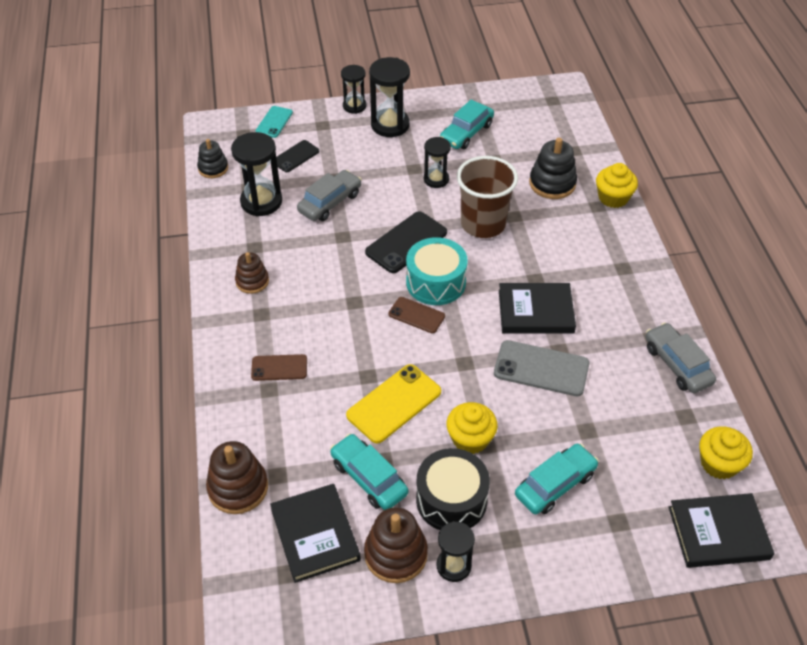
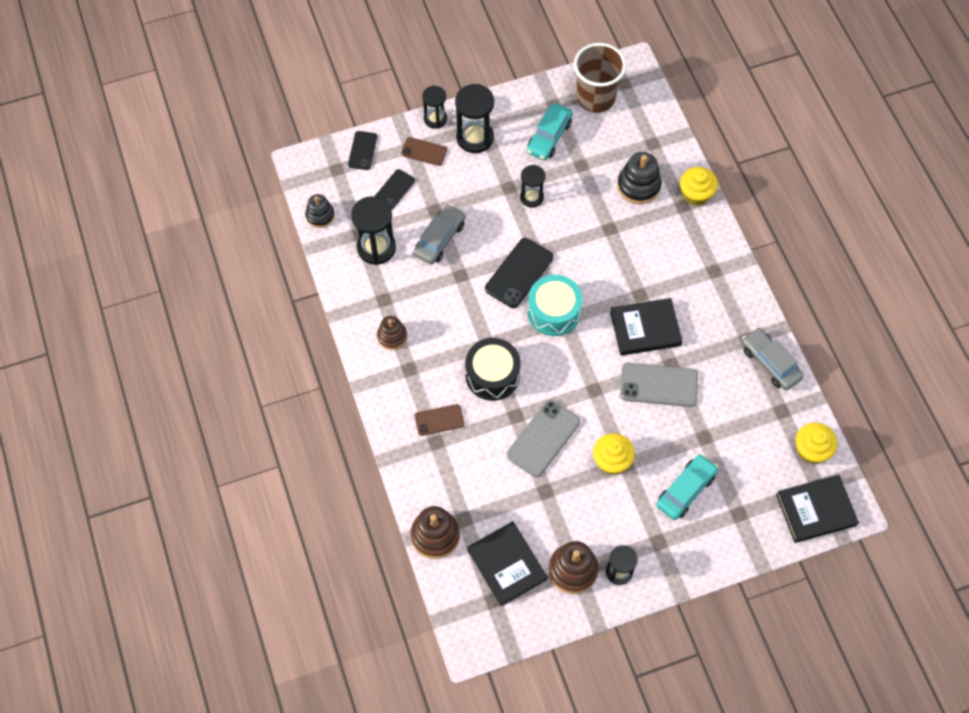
camera: 10 degrees left, 15 degrees up
(274, 122) = (363, 150): turquoise phone -> black phone
(369, 478) = (538, 509): turquoise car -> none
(394, 403) = (543, 438): yellow phone -> grey phone
(416, 315) = (544, 349): brown phone -> brown phone (424, 151)
(451, 500) = (607, 517): black drum -> black drum (492, 375)
(483, 224) = (583, 242): brown cup -> brown cup (595, 98)

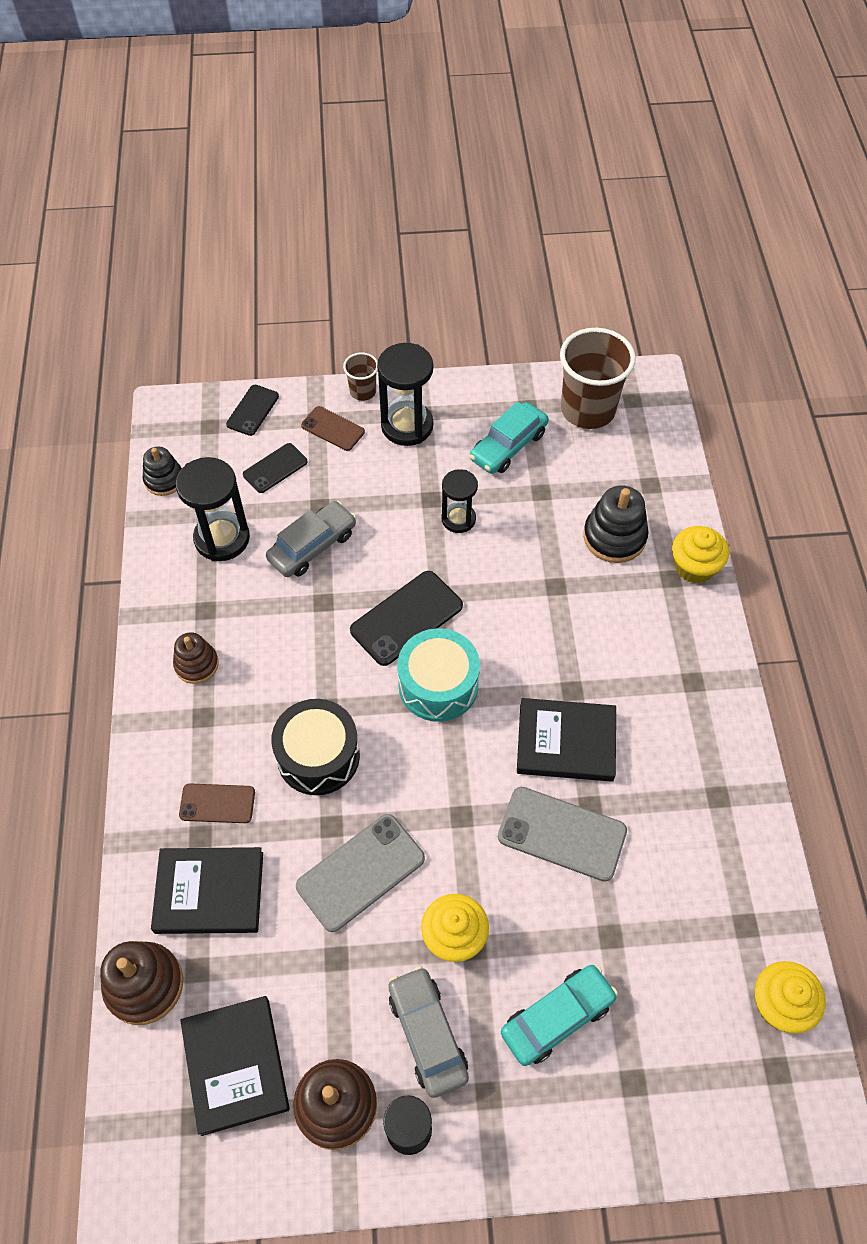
camera: 15 degrees right, 5 degrees down
(435, 119) = (363, 391): black hourglass -> brown cup
(770, 363) = (745, 842): grey car -> grey car (427, 1034)
(815, 510) = (764, 1112): black book -> black book (209, 892)

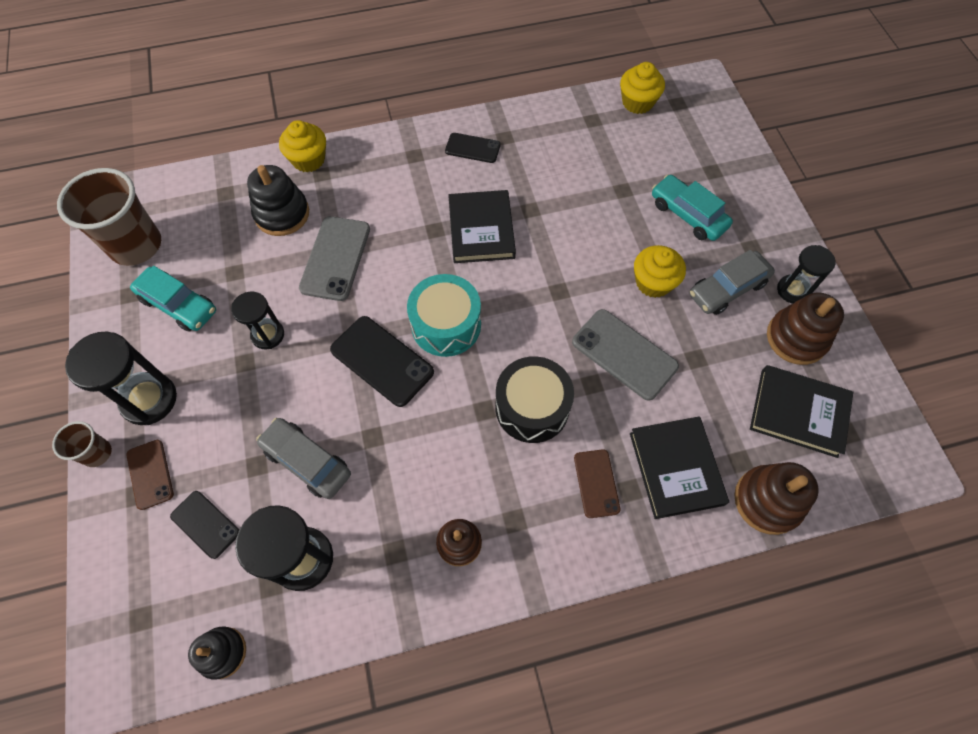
camera: 100 degrees left, 5 degrees up
(236, 1065) = (798, 412): black book -> black book turned 45 degrees clockwise
(253, 410) = (118, 571): black phone -> black phone (472, 148)
(332, 429) = (150, 474): brown phone -> brown phone turned 45 degrees counterclockwise
(562, 834) = (556, 225): grey phone -> grey phone (336, 258)

